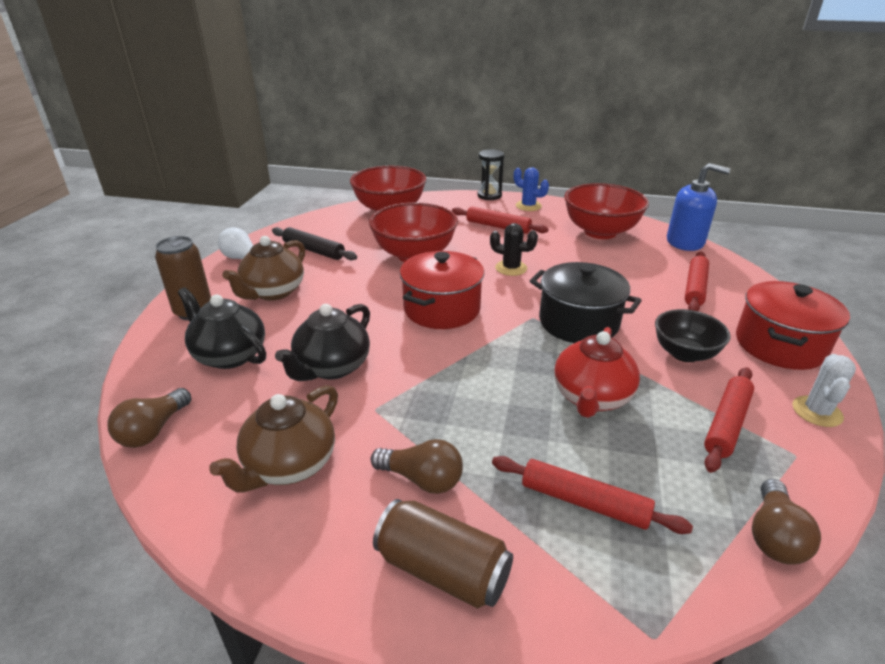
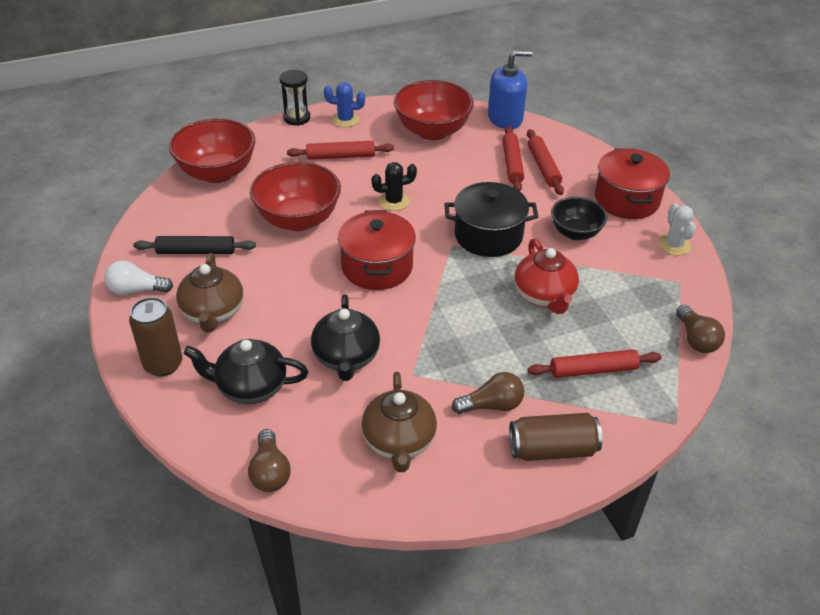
camera: 35 degrees left, 10 degrees up
(727, 424) = (633, 278): red rolling pin -> red rolling pin (512, 164)

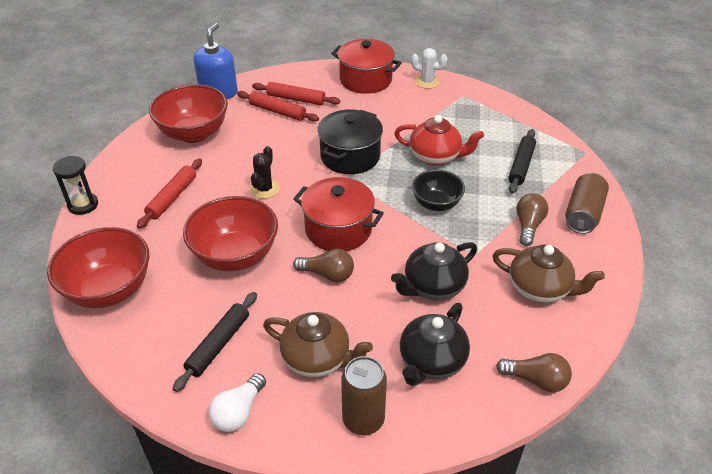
camera: 60 degrees left, 0 degrees up
(345, 120) = (122, 176): blue cactus -> none
(346, 357) = (433, 286): black teapot -> black teapot turned 120 degrees clockwise
(575, 233) = (381, 116): black bowl -> black bowl (436, 204)
(593, 370) = (521, 165): red rolling pin -> black rolling pin
(696, 339) = (518, 112): brown light bulb -> brown light bulb (327, 274)

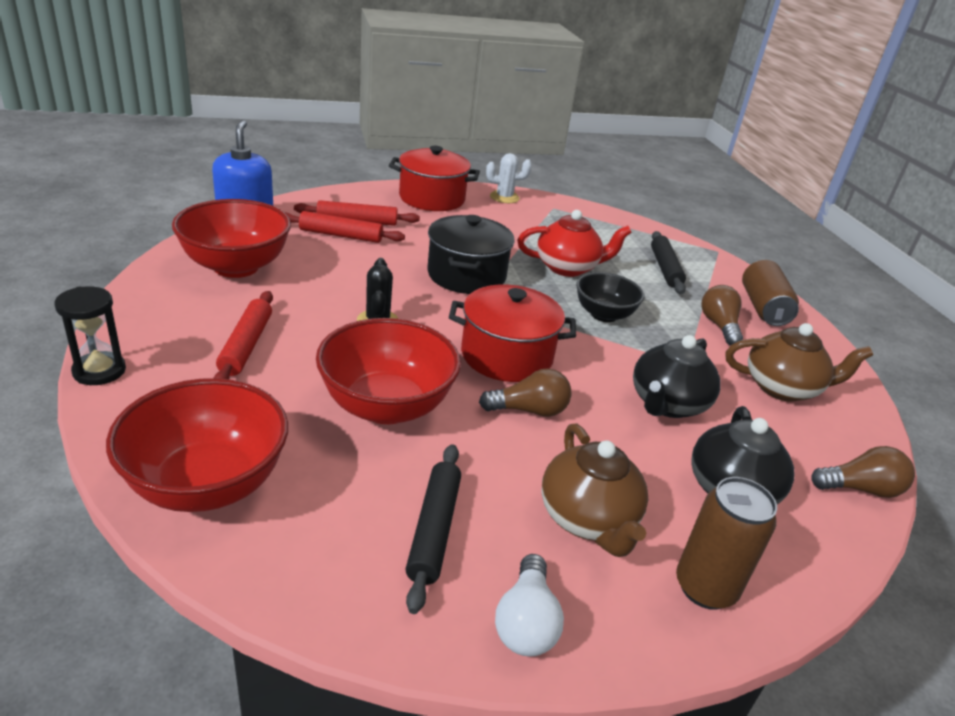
camera: 25 degrees left, 10 degrees down
(317, 358) = (588, 519): brown teapot -> brown teapot turned 75 degrees clockwise

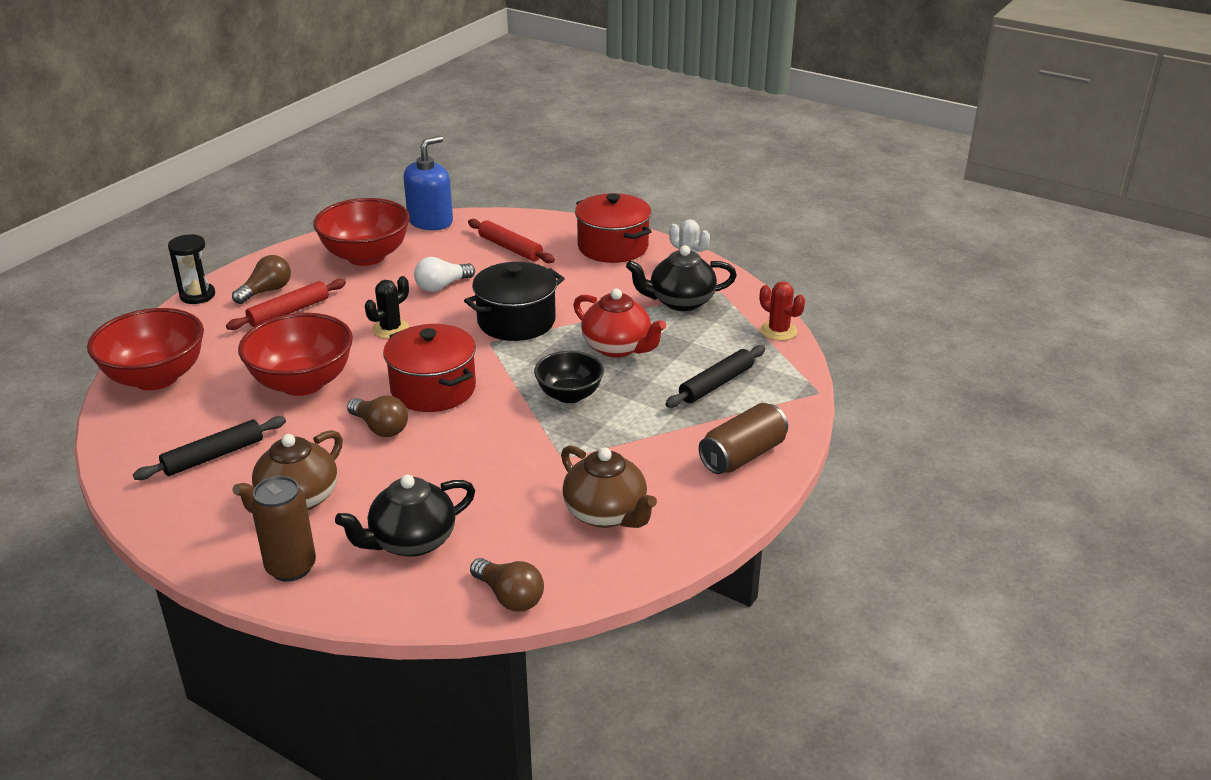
camera: 50 degrees right, 0 degrees up
(341, 235) = (477, 256): red rolling pin -> none
(526, 622) = (180, 519): white light bulb -> white light bulb (442, 286)
(630, 222) = (778, 331): none -> red cactus
(667, 404) = (484, 473): black teapot -> black teapot (680, 302)
(719, 326) = (659, 448): brown light bulb -> brown light bulb (266, 291)

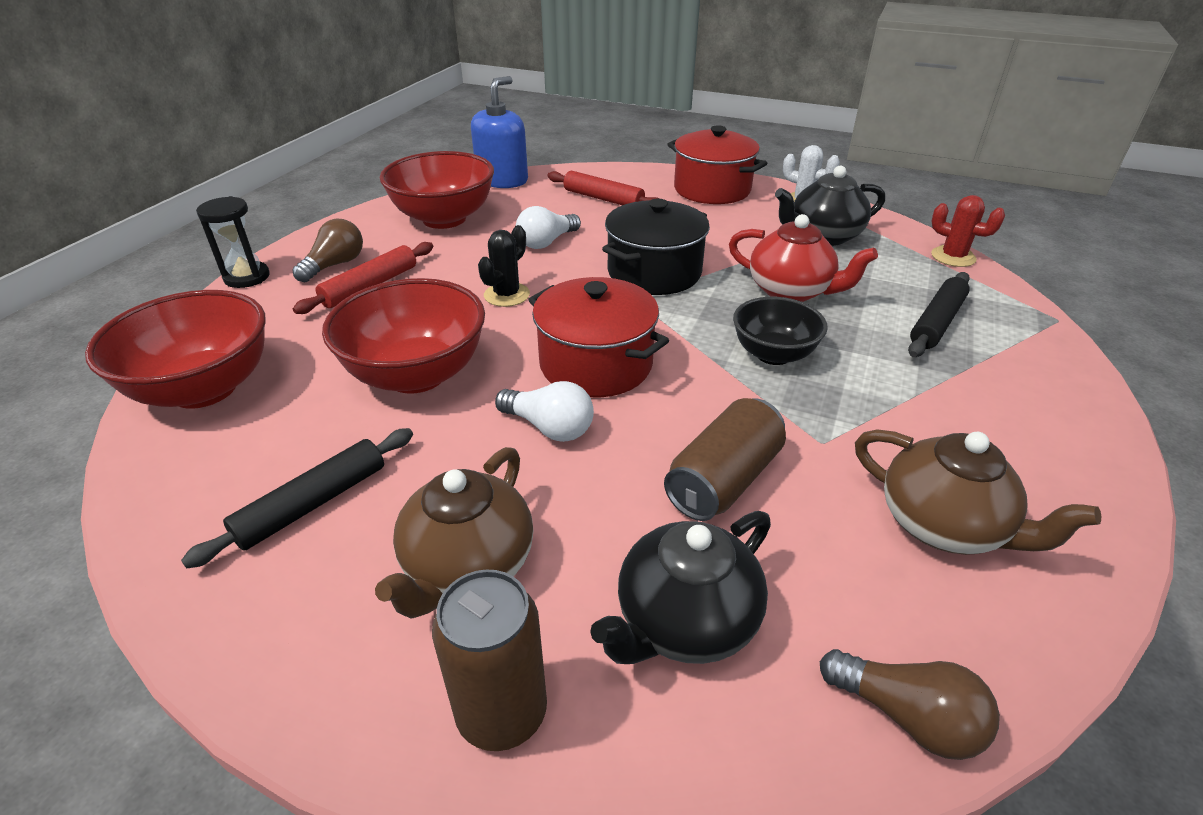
camera: 10 degrees left, 5 degrees up
(380, 428) = (549, 427): brown light bulb -> white light bulb
(742, 456) = (1047, 411): brown can -> brown can (723, 480)

